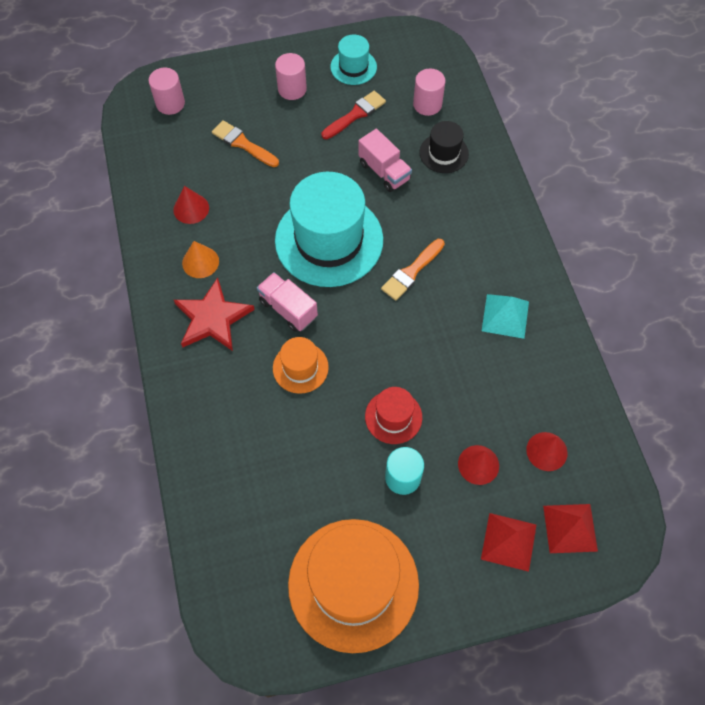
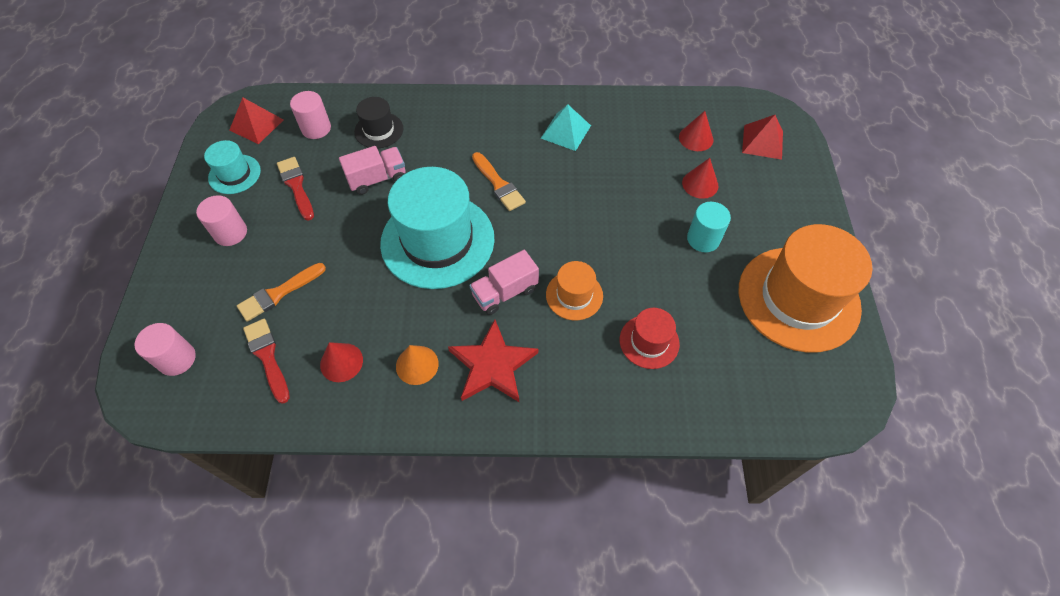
camera: 75 degrees left, 5 degrees down
(185, 158) = (267, 357): none -> red brush
(393, 417) = (643, 232): red hat -> red hat (649, 341)
(509, 541) = (769, 181): red pyramid -> red pyramid (256, 125)

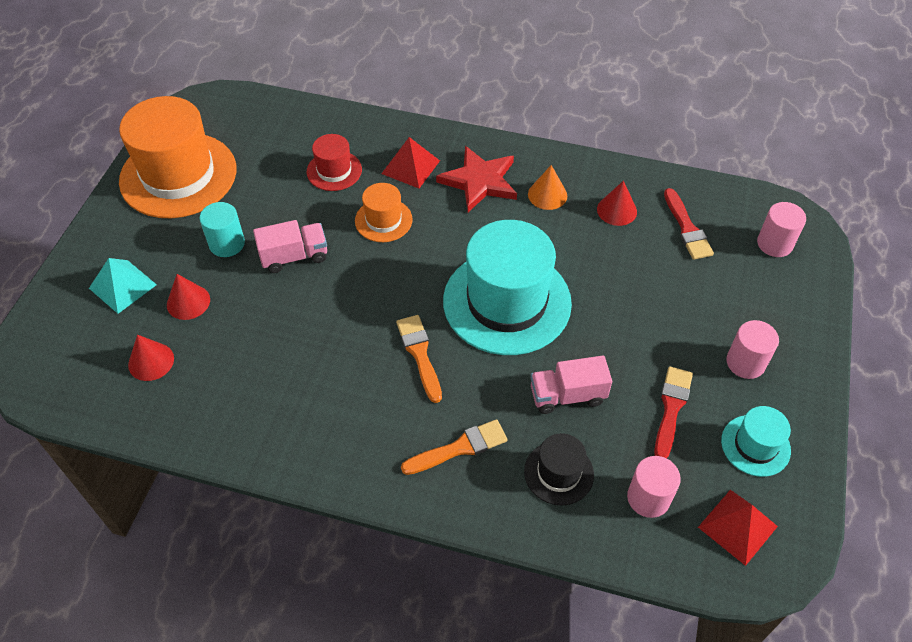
camera: 165 degrees left, 5 degrees down
(279, 293) = (681, 283): orange brush -> orange brush (459, 448)
(296, 186) = (671, 408): red brush -> red brush turned 150 degrees counterclockwise
(505, 292) = (450, 236): pink truck -> pink truck (294, 256)
(565, 131) = (307, 410): turquoise pyramid -> turquoise pyramid (123, 286)
(762, 142) = (76, 338): red pyramid -> red pyramid (411, 167)

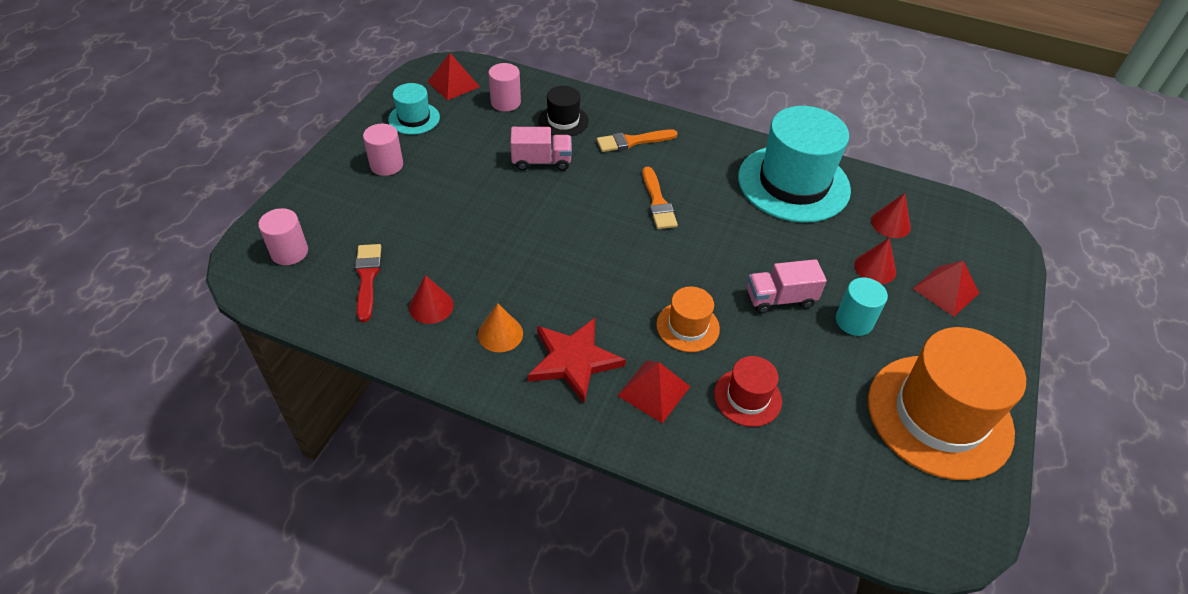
camera: 175 degrees left, 5 degrees down
(123, 286) = (945, 290): turquoise pyramid -> red pyramid
(507, 302) = (573, 232): turquoise hat -> turquoise hat (793, 183)
(671, 408) = (464, 145): red brush -> none

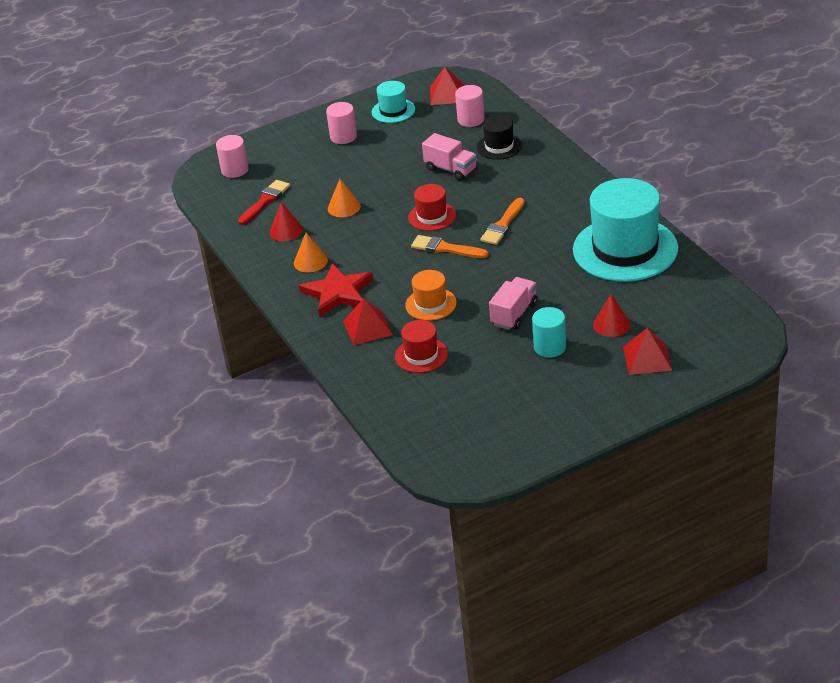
camera: 45 degrees right, 10 degrees down
(470, 248) = (344, 207): none -> orange cone
(578, 221) = (432, 216): none -> red hat
(632, 141) = (535, 178): orange brush -> orange brush (445, 248)
(780, 299) = (514, 314): pink truck -> pink truck turned 90 degrees clockwise
(890, 224) = (666, 303): red cone -> none
(939, 415) = (535, 418): orange hat -> none

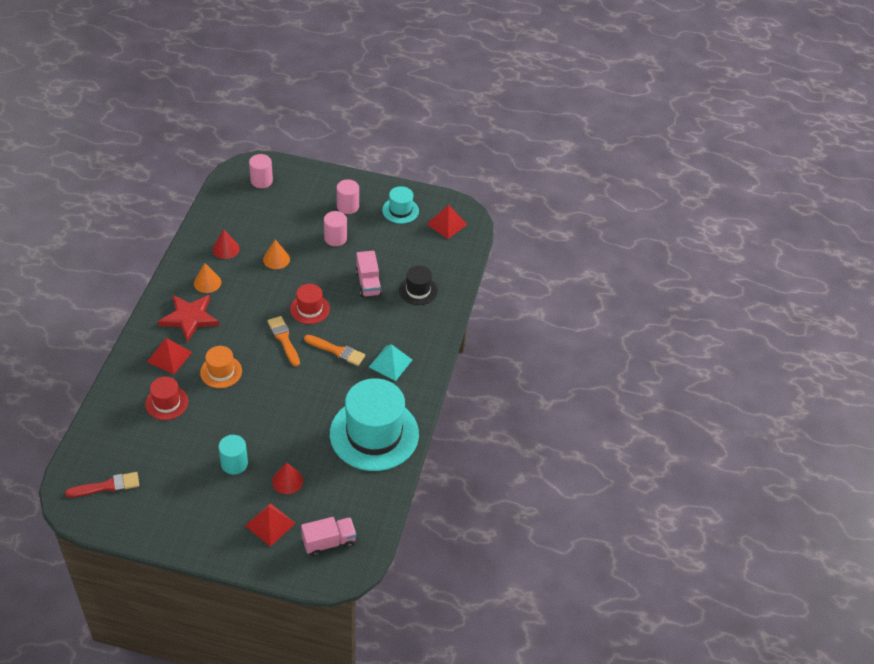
camera: 35 degrees right, 10 degrees up
(265, 201) = (245, 218): red brush -> red brush (107, 486)
(471, 120) = (432, 255): pink cylinder -> pink cylinder (335, 238)
(503, 225) = (337, 351): orange brush -> orange brush turned 135 degrees counterclockwise
(514, 314) = (250, 421): pink truck -> pink truck (329, 542)
(559, 202) = (390, 363): none -> turquoise pyramid

